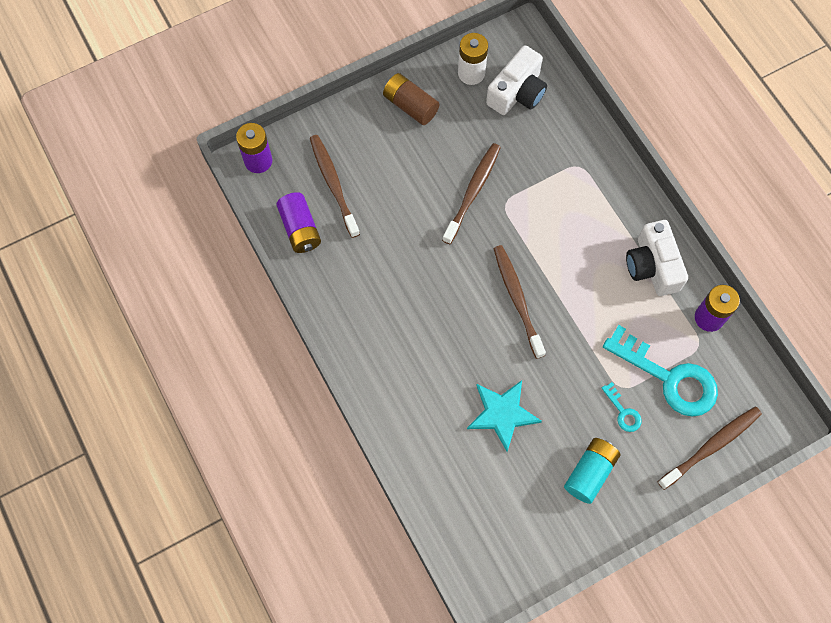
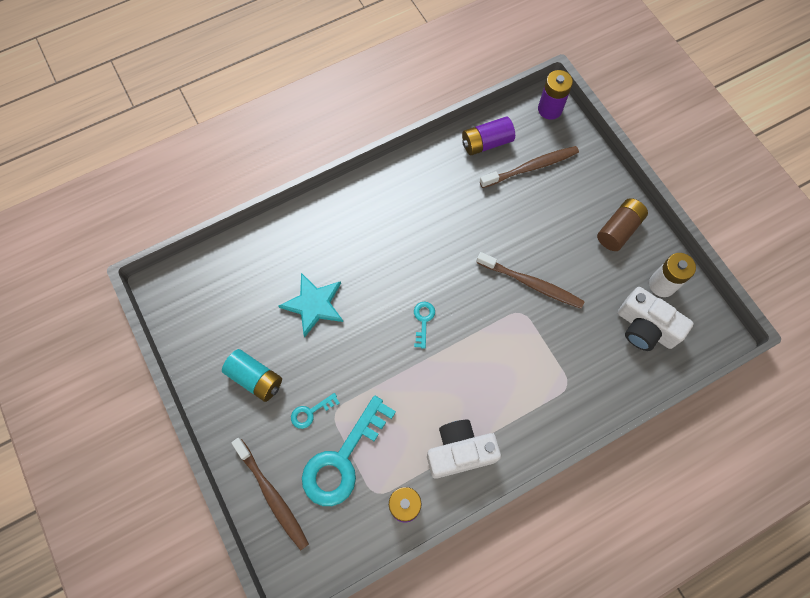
camera: 90 degrees right, 0 degrees up
(517, 299) = (423, 320): brown toothbrush -> turquoise key

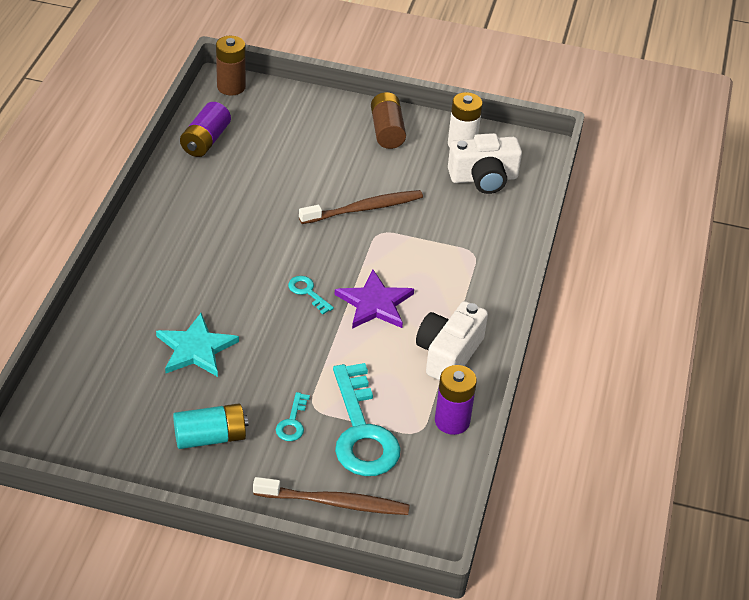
camera: 50 degrees left, 25 degrees down
(456, 367) = (375, 303): none -> purple star
(531, 167) = (265, 134): brown toothbrush -> none
(550, 109) = (231, 87): purple battery -> brown battery

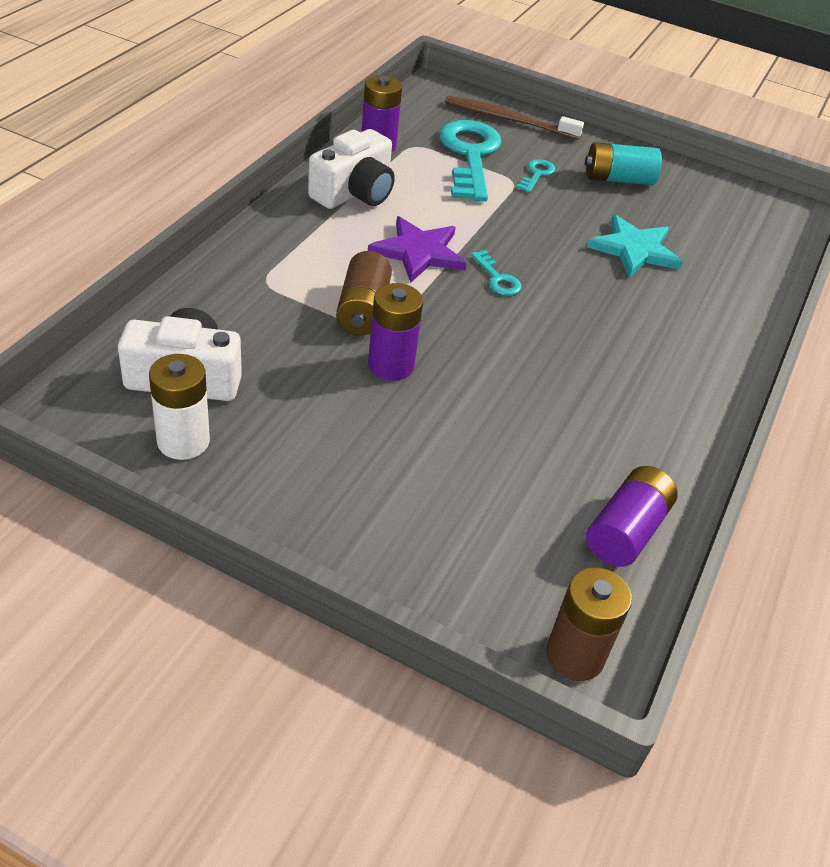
camera: 170 degrees left, 0 degrees up
(364, 209) = (391, 365): brown toothbrush -> purple battery
(387, 131) = (301, 491): brown battery -> brown battery (363, 310)

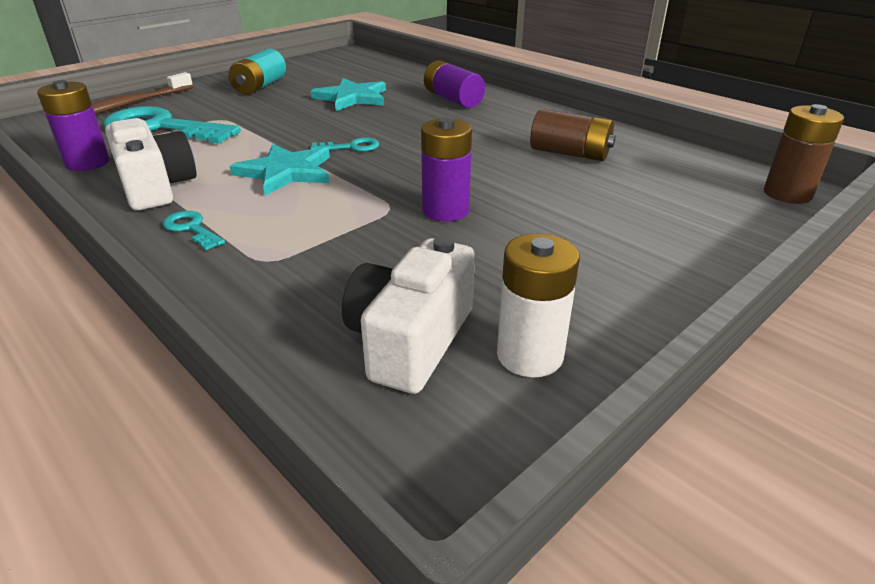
camera: 65 degrees left, 10 degrees down
(363, 310) = (355, 211): brown battery -> brown battery (570, 153)
(418, 252) = (286, 172): purple star -> turquoise star
(536, 174) = (221, 109): turquoise key -> turquoise key (191, 228)
(626, 531) = (660, 156): purple battery -> purple battery (453, 99)

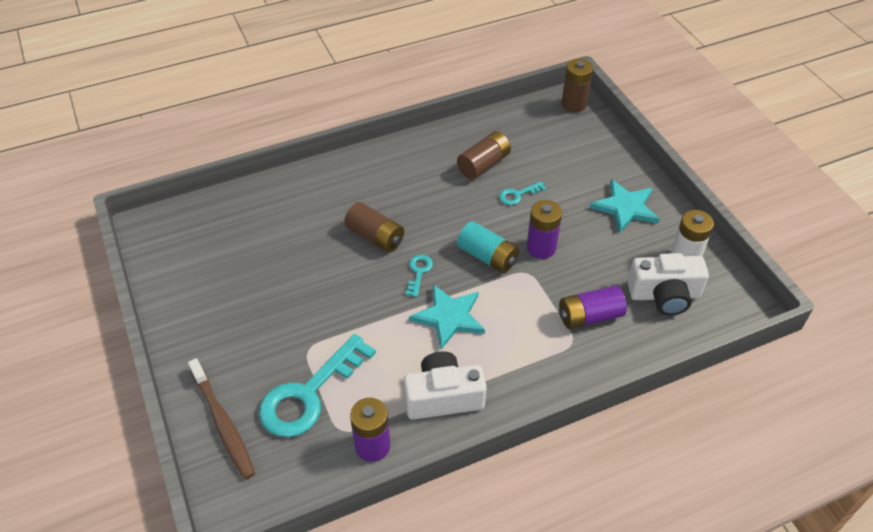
camera: 70 degrees left, 15 degrees up
(191, 228) = (520, 377): turquoise key -> turquoise key (518, 195)
(260, 86) = (227, 311): turquoise battery -> turquoise battery (487, 257)
(352, 98) = (303, 250): turquoise star -> turquoise star (625, 207)
(392, 121) = (375, 236): none -> brown battery
(410, 340) = (664, 295): white camera -> white camera turned 45 degrees counterclockwise
(453, 99) = (346, 189): purple battery -> purple battery (589, 316)

